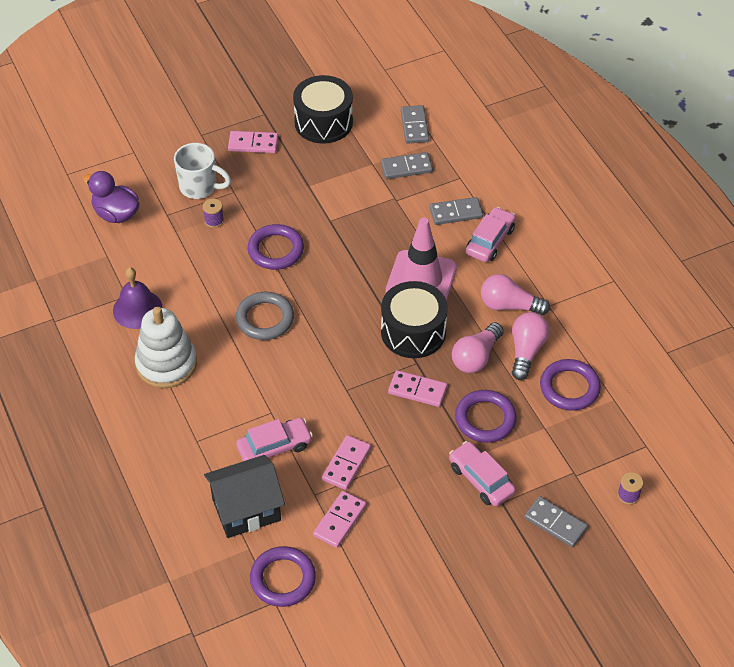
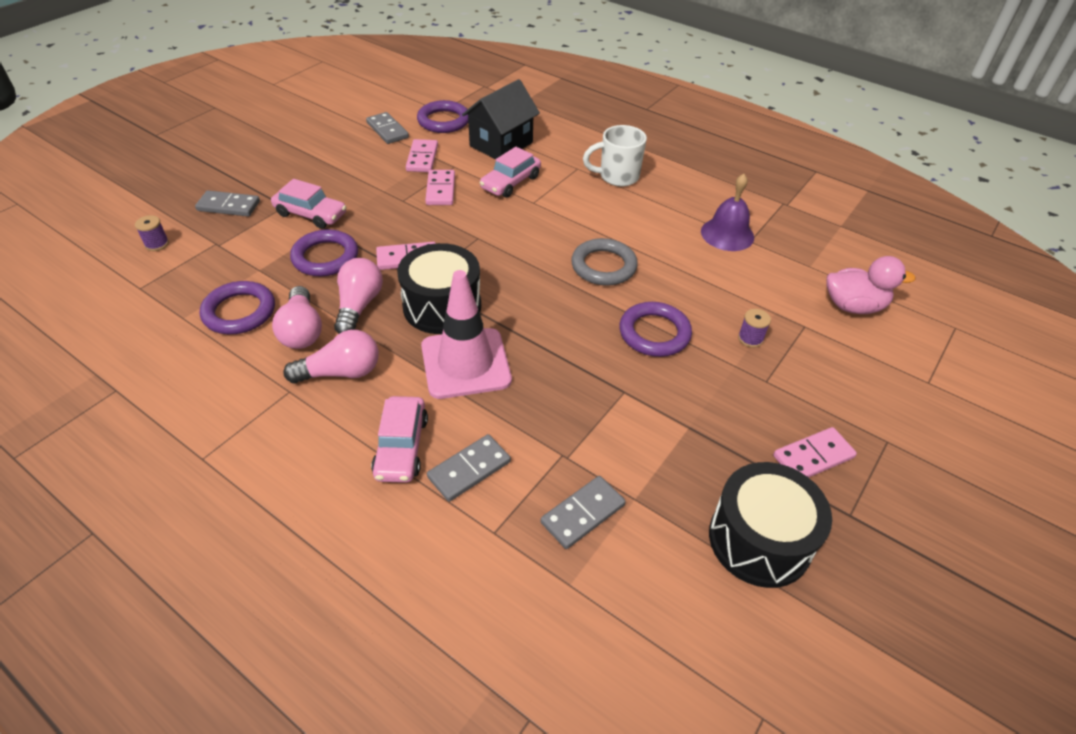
camera: 150 degrees right, 5 degrees down
(116, 214) = (853, 306): purple duck -> pink duck
(166, 364) = (655, 205): white stacking toy -> none
(200, 187) = (808, 370): white mug -> white mug (617, 177)
(414, 126) = (622, 602): grey domino -> grey domino (387, 130)

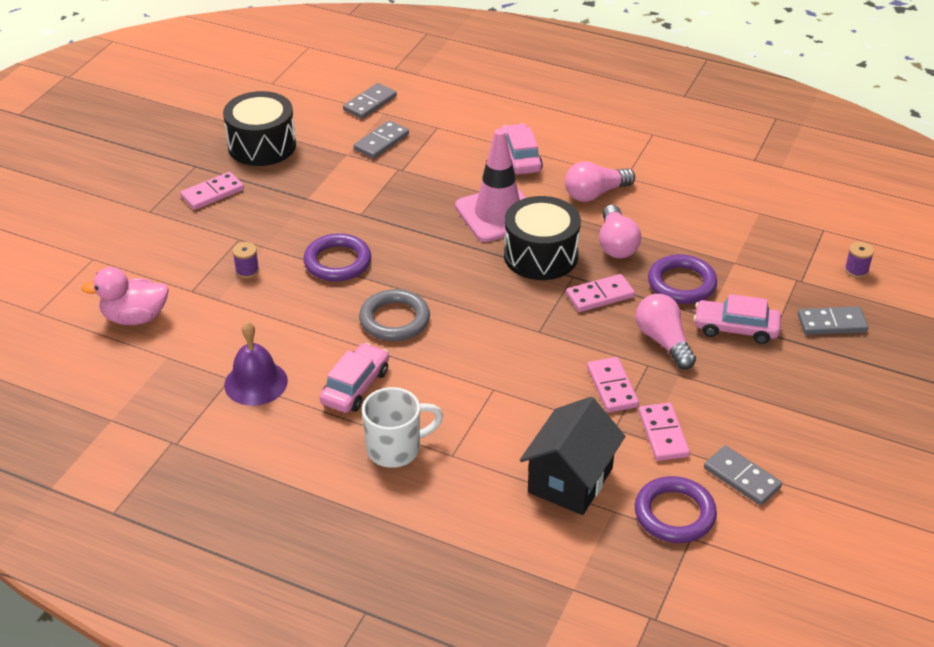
camera: 170 degrees right, 5 degrees down
(239, 312) = (716, 224): purple ring -> none
(302, 331) = (650, 217): pink light bulb -> pink light bulb (663, 341)
(469, 469) = (466, 153): grey domino -> grey domino (370, 103)
(510, 182) = (532, 414): pink car -> pink car (355, 386)

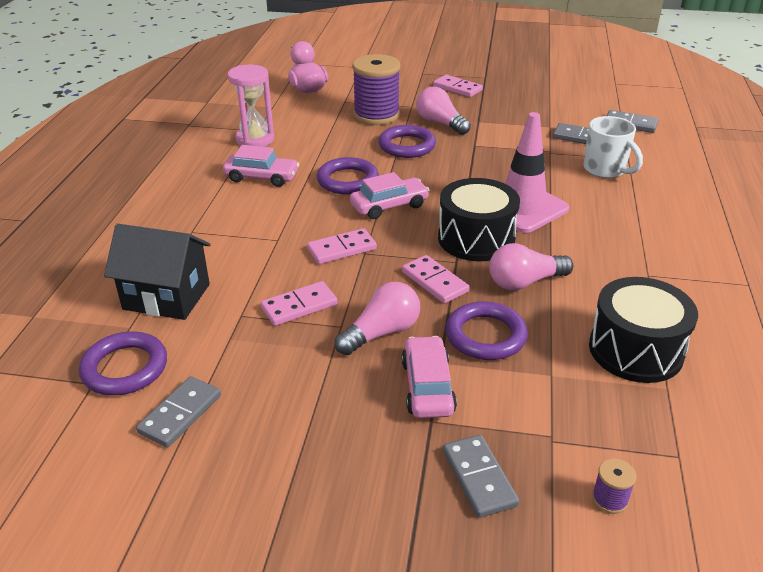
camera: 75 degrees right, 5 degrees down
(247, 271) = (376, 115): purple spool -> purple spool, size x2.45
(256, 382) = (255, 140): purple bell -> pink hourglass
(262, 145) = (530, 94): black drum -> black drum (635, 350)
(394, 320) = (347, 180): grey ring -> purple ring
(396, 449) = (194, 205): white mug -> white mug (605, 170)
(520, 157) = (622, 206): pink car -> pink car (389, 206)
(595, 194) = (600, 258): pink light bulb -> pink light bulb (440, 123)
(663, 434) = (238, 348): pink domino -> pink domino (342, 249)

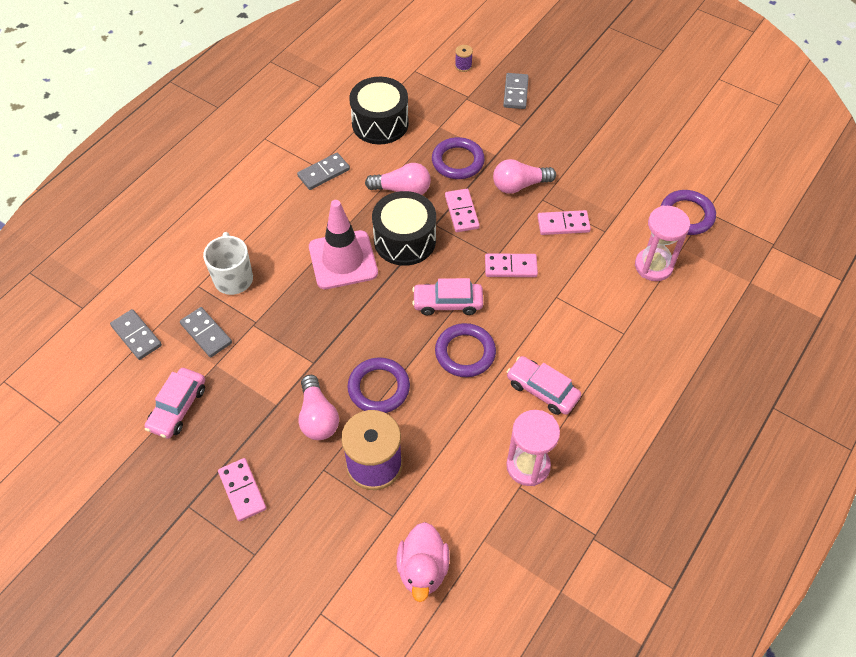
camera: 155 degrees left, 20 degrees up
(167, 296) = (653, 266): black house -> pink hourglass
(180, 414) = (656, 174): grey domino -> grey domino (323, 173)
(427, 386) = (512, 143): pink car -> pink car (178, 408)

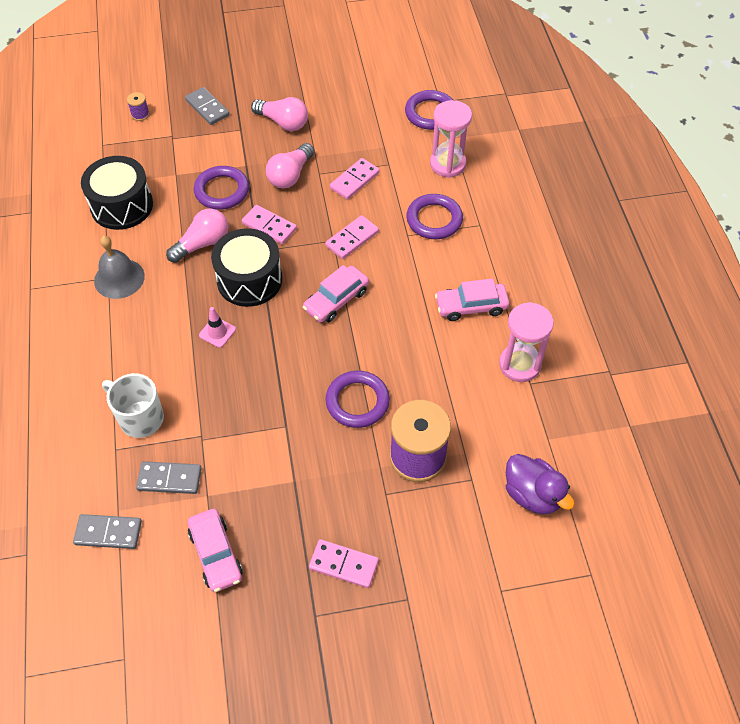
camera: 45 degrees left, 0 degrees up
(318, 417) = (337, 461): pink light bulb -> pink light bulb (283, 122)
(323, 173) = (119, 278): grey domino -> grey bell
(343, 260) = (217, 332): pink traffic cone -> pink traffic cone, size x0.44
(423, 569) = (532, 495): pink duck -> purple duck
(465, 353) = (390, 325): purple ring -> purple ring (434, 219)

